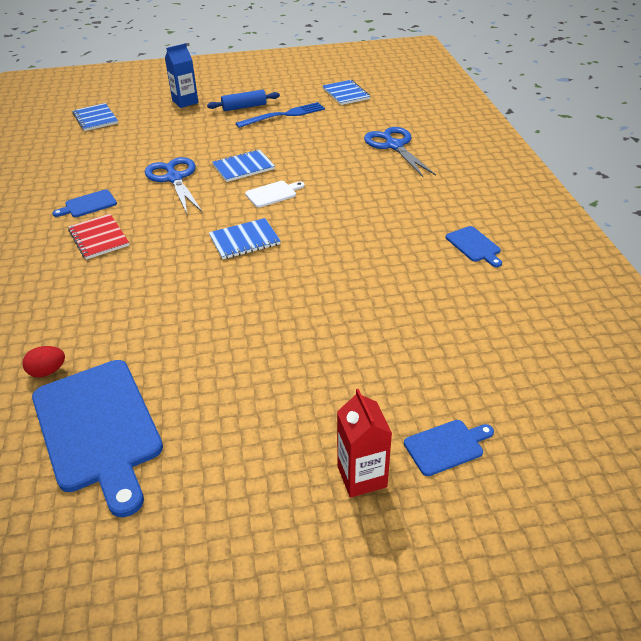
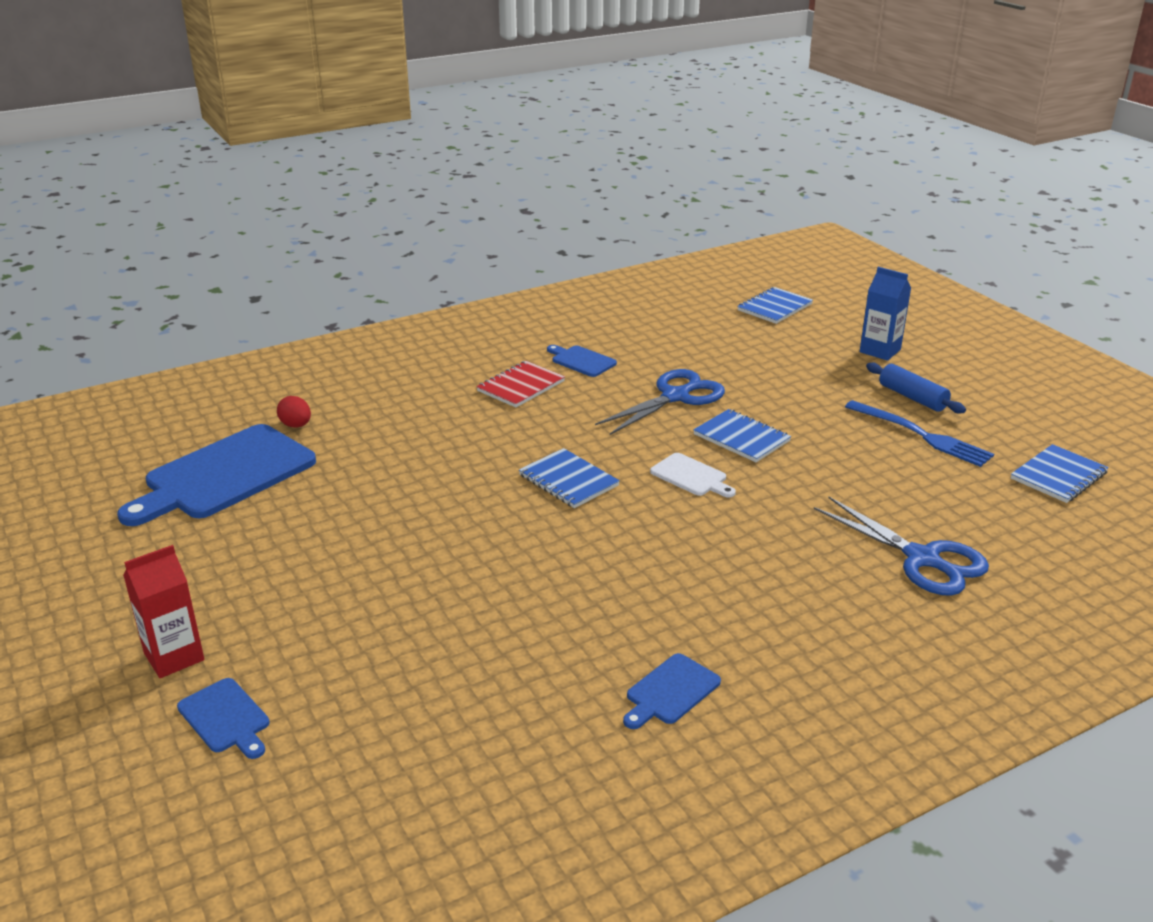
camera: 70 degrees right, 10 degrees down
(394, 146) = (922, 559): blue scissors -> blue scissors turned 90 degrees clockwise

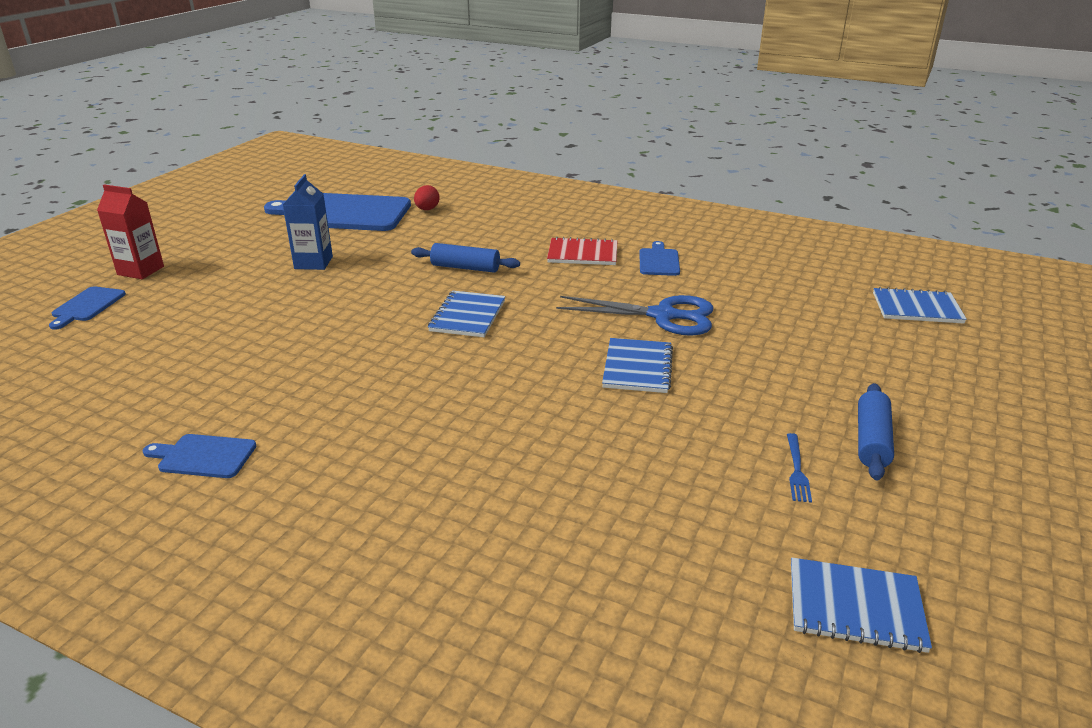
camera: 55 degrees right, 0 degrees up
(468, 450) = (465, 268): none -> blue rolling pin
(691, 476) = (539, 364): white cutting board -> none
(880, 351) = (940, 391): blue carton -> blue carton (313, 263)
(922, 435) = (797, 470): blue fork -> blue fork, size x0.51
(922, 559) = (538, 540): blue scissors -> none

